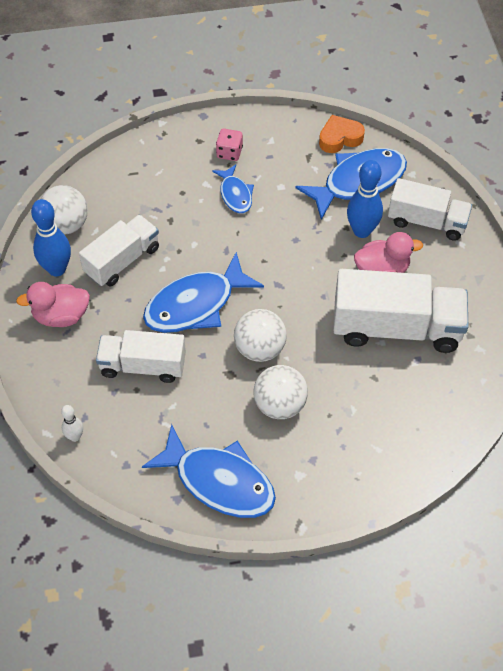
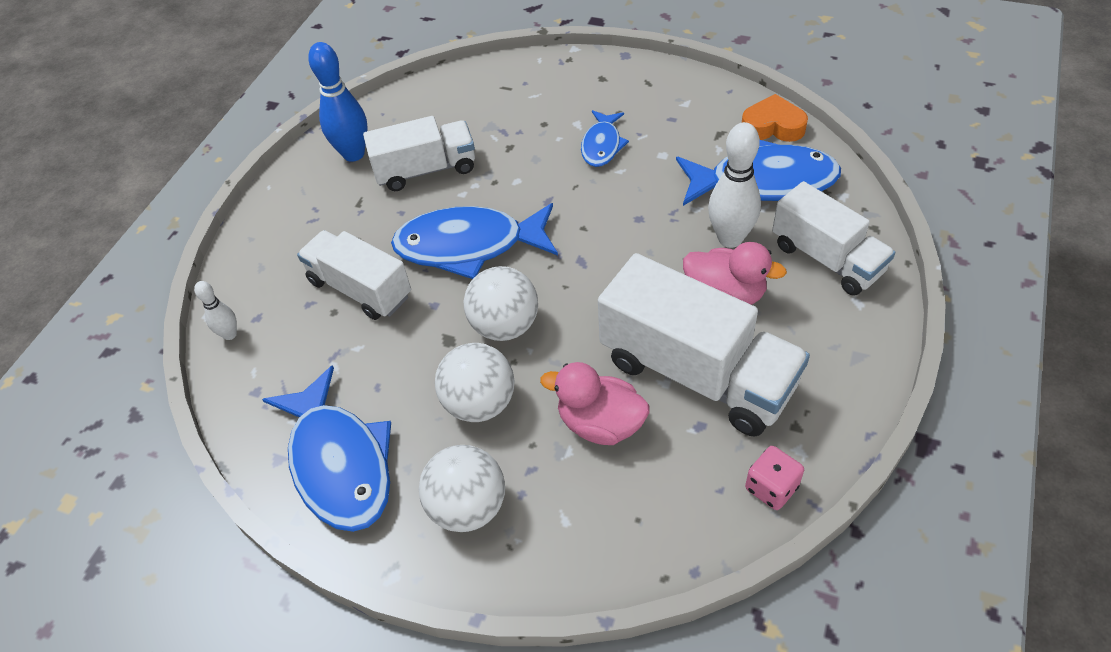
camera: 35 degrees right, 5 degrees down
(61, 316) = (319, 202): pink duck -> pink duck (600, 423)
(66, 225) = (397, 114): white ball -> white ball (468, 507)
(229, 152) = (627, 100): pink dice -> pink dice (771, 487)
(362, 231) = (730, 238): blue bowling pin -> white bowling pin

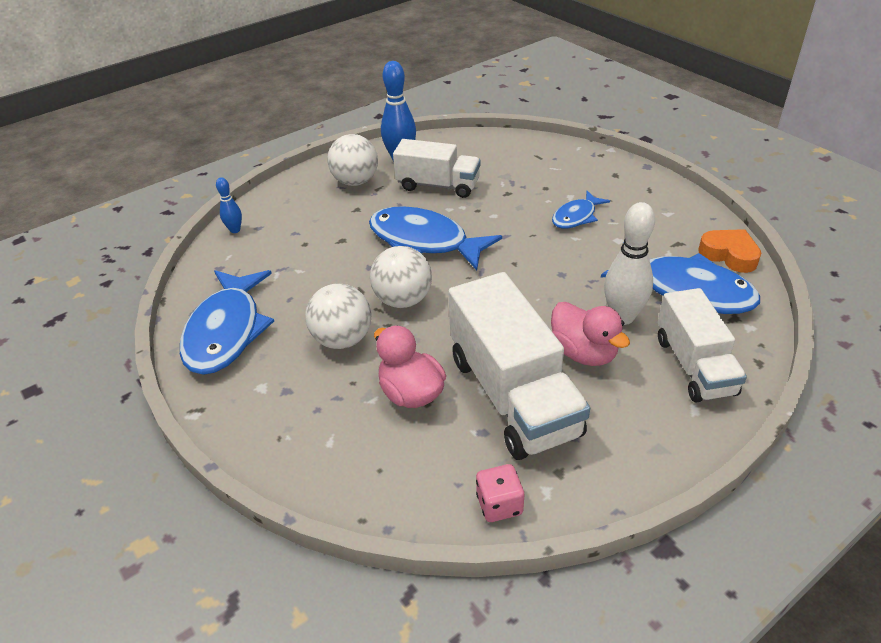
camera: 30 degrees right, 10 degrees down
(230, 334) = (235, 230): white bowling pin -> blue bowling pin
(360, 289) = (332, 237): white truck -> none
(468, 507) = (276, 398): white ball -> white ball (355, 181)

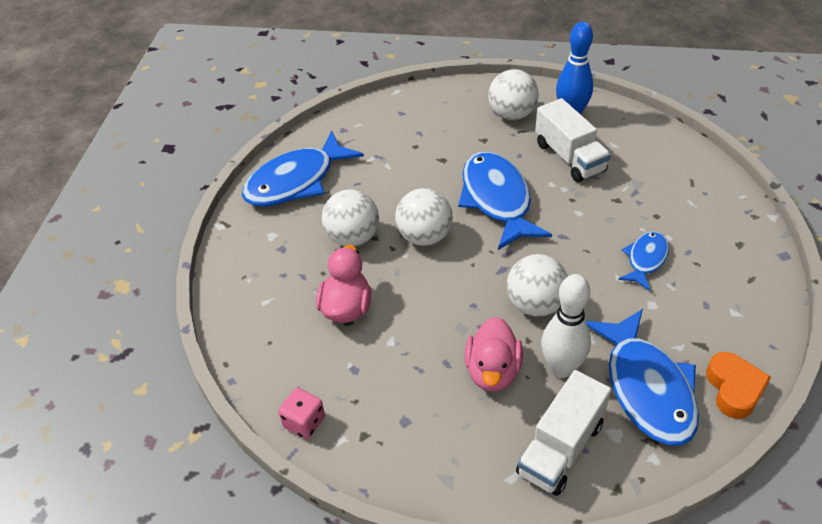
camera: 45 degrees right, 5 degrees up
(235, 230) = (385, 105): blue bowling pin -> none
(513, 395) = (404, 361): white truck -> none
(549, 290) = (535, 305): none -> white ball
(576, 217) = (645, 259): blue fish -> blue fish turned 120 degrees clockwise

